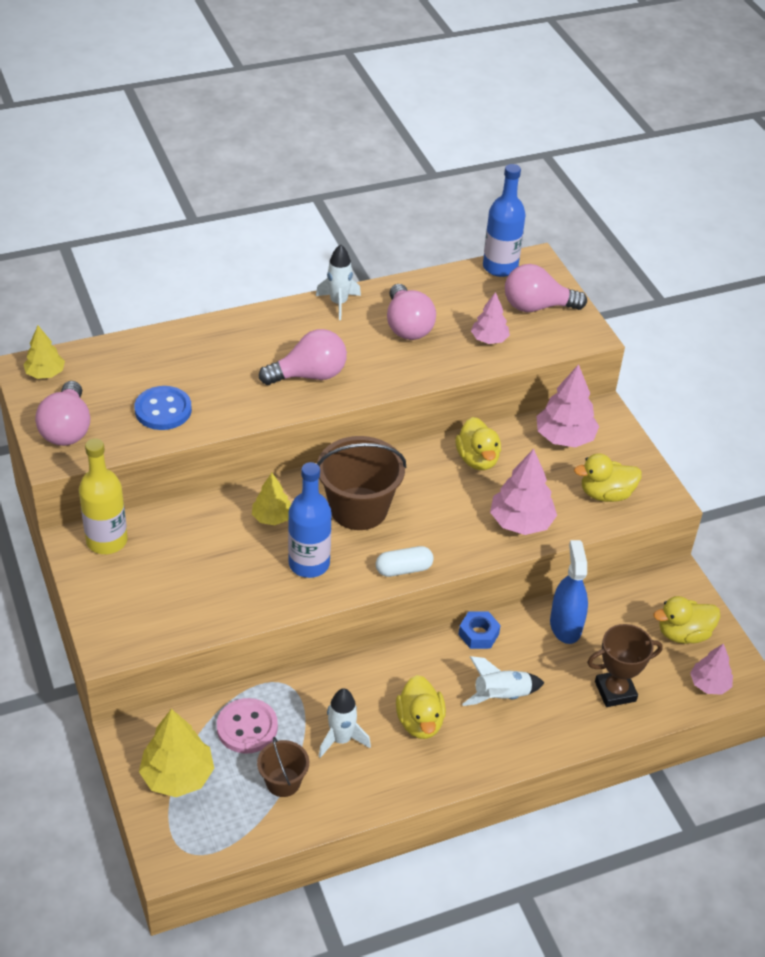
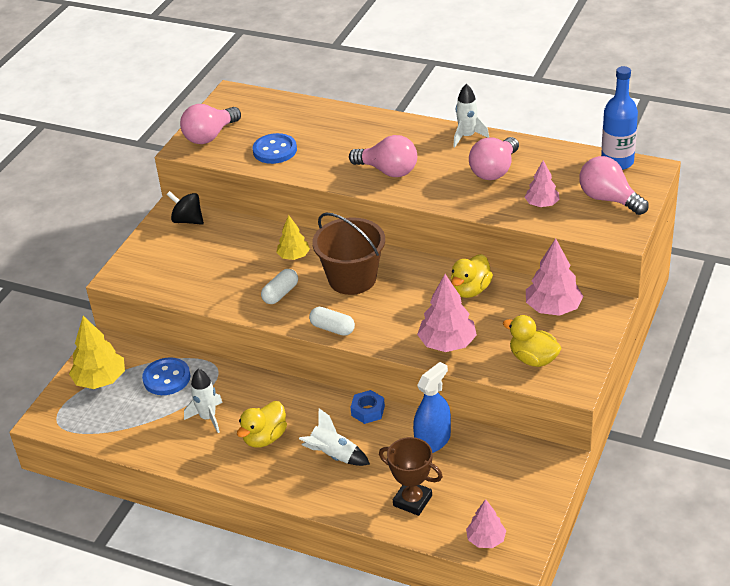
camera: 50 degrees right, 5 degrees down
(45, 373) = (238, 101): yellow tree -> none
(107, 541) = (188, 220): yellow bottle -> black spinning top
(247, 727) = (166, 378): pink button -> blue button
(283, 782) = (148, 419): brown bucket -> none
(309, 564) = (280, 293): blue bottle -> white capsule
(683, 634) = (511, 497): yellow duck -> none

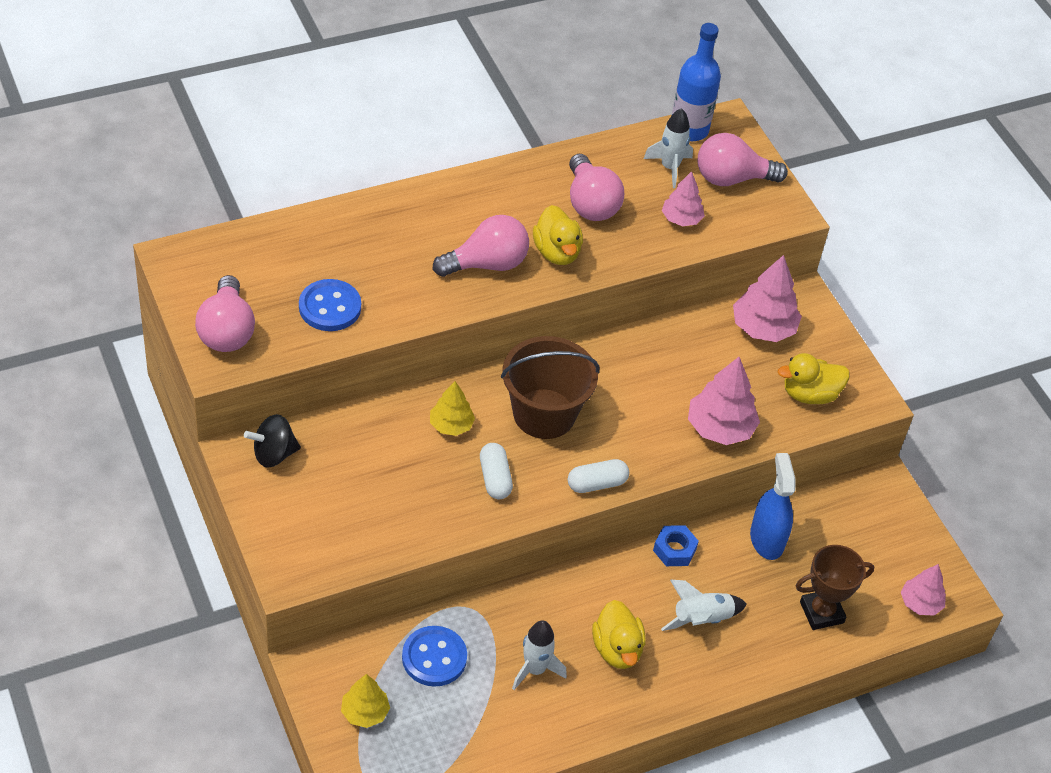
camera: 55 degrees left, 10 degrees up
(100, 380) = (365, 712): yellow tree -> yellow tree, size x0.62
(467, 136) = (513, 175): white rocket -> white rocket (669, 167)
(470, 290) = (669, 355): yellow duck -> yellow duck (557, 252)

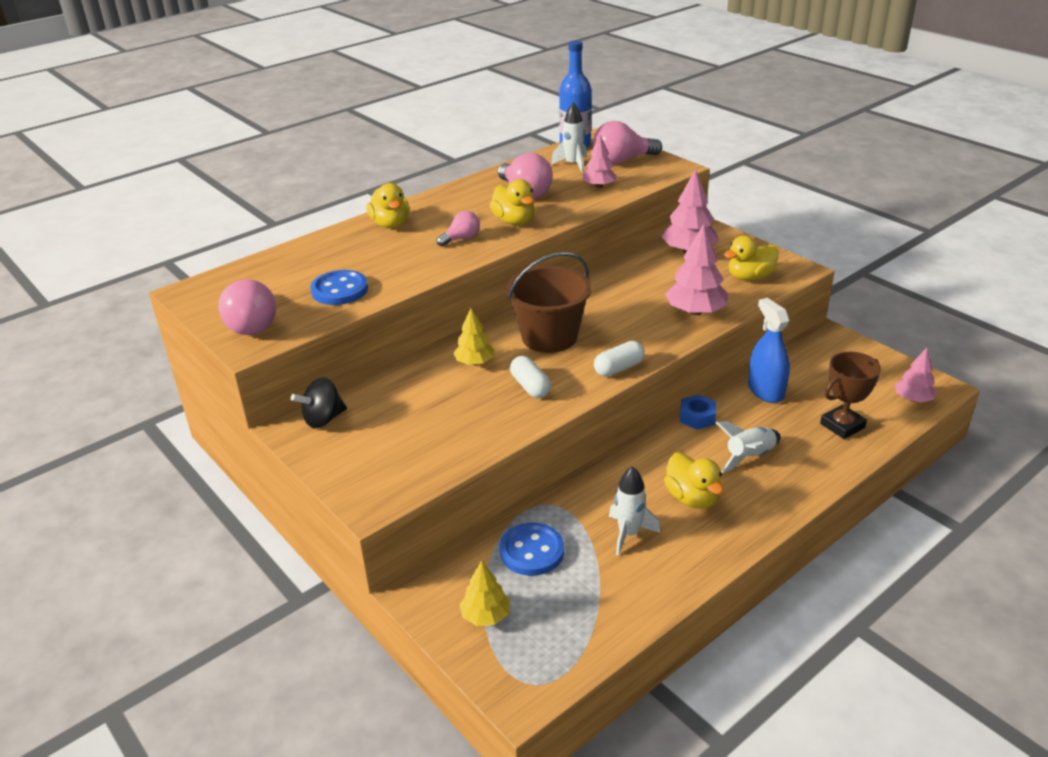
camera: 10 degrees left, 15 degrees down
(417, 212) = (390, 224): none -> yellow duck
(487, 264) = (461, 239): pink light bulb -> pink light bulb, size x0.58

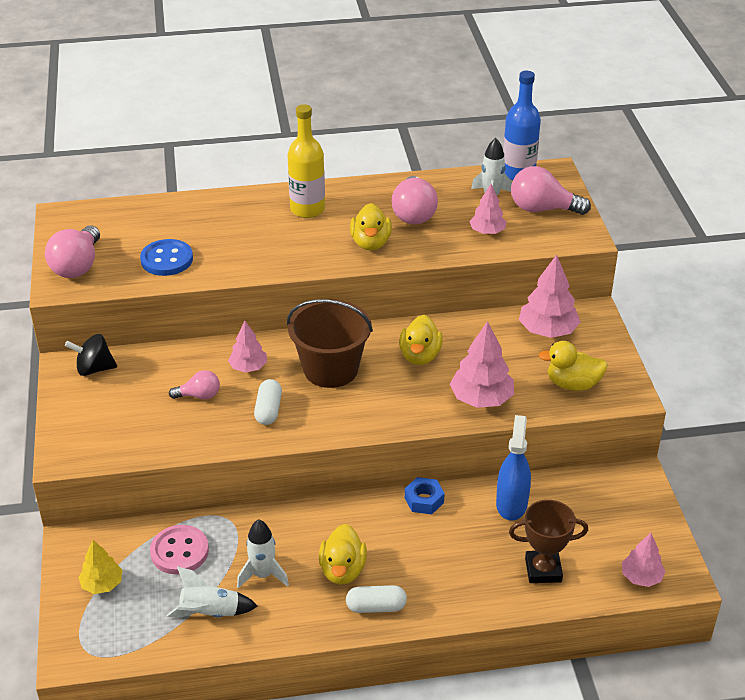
camera: 30 degrees right, 5 degrees up
(390, 224) = (268, 205): yellow duck -> yellow duck (420, 356)
(430, 216) = (307, 209): none -> yellow bottle
(461, 239) = (308, 245): pink light bulb -> pink light bulb (199, 396)
(474, 362) = (248, 367): yellow tree -> pink tree
(532, 551) = (179, 551): blue button -> pink button
(618, 368) = (355, 426): white capsule -> white capsule (376, 607)
(749, 457) = (429, 558): white rocket -> white rocket (210, 613)

